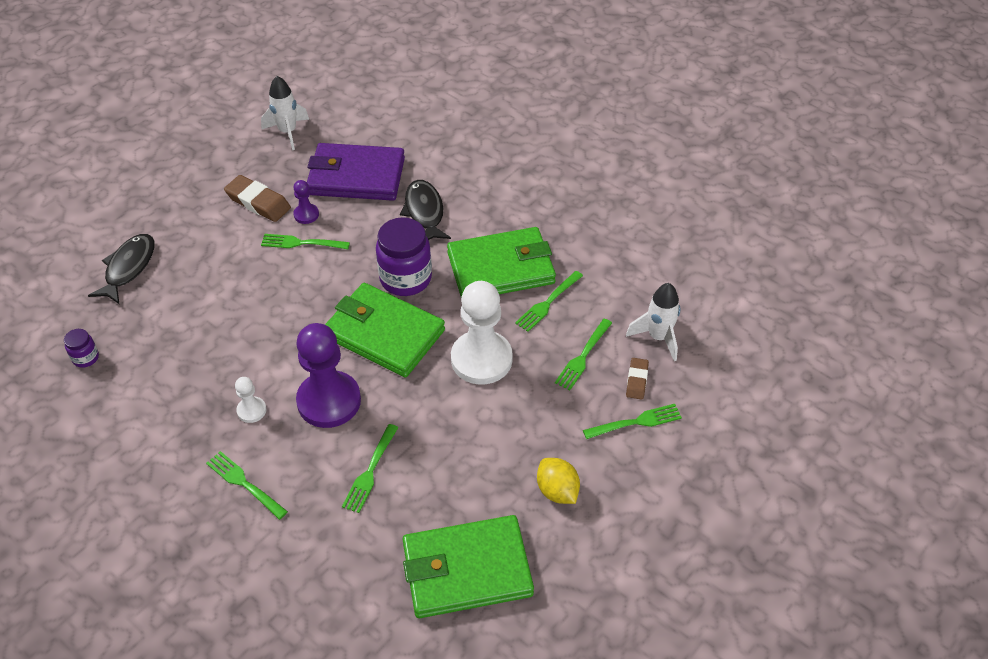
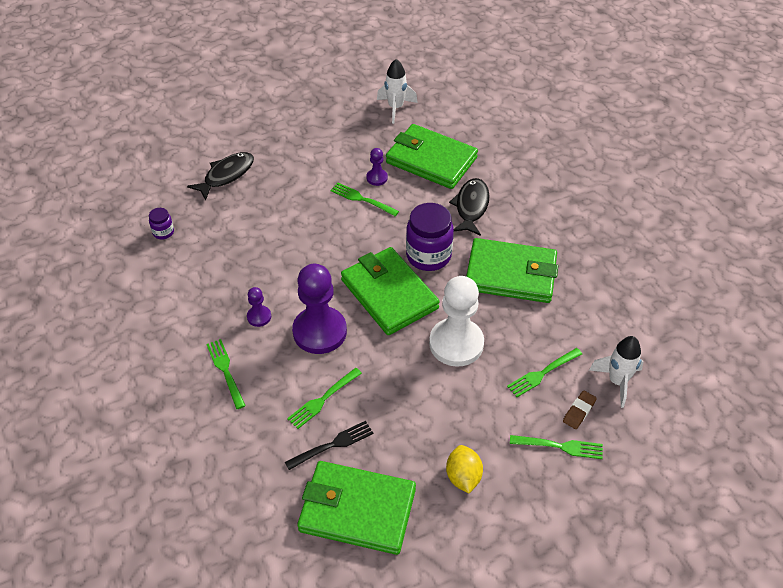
camera: 25 degrees right, 0 degrees up
(251, 410) = (259, 317): white pawn -> purple pawn
(258, 202) = (345, 156): brown eraser -> none
(356, 176) = (431, 160): purple wallet -> green wallet
(405, 514) = (332, 445): none -> black fork
(548, 302) = (536, 317): green fork -> none

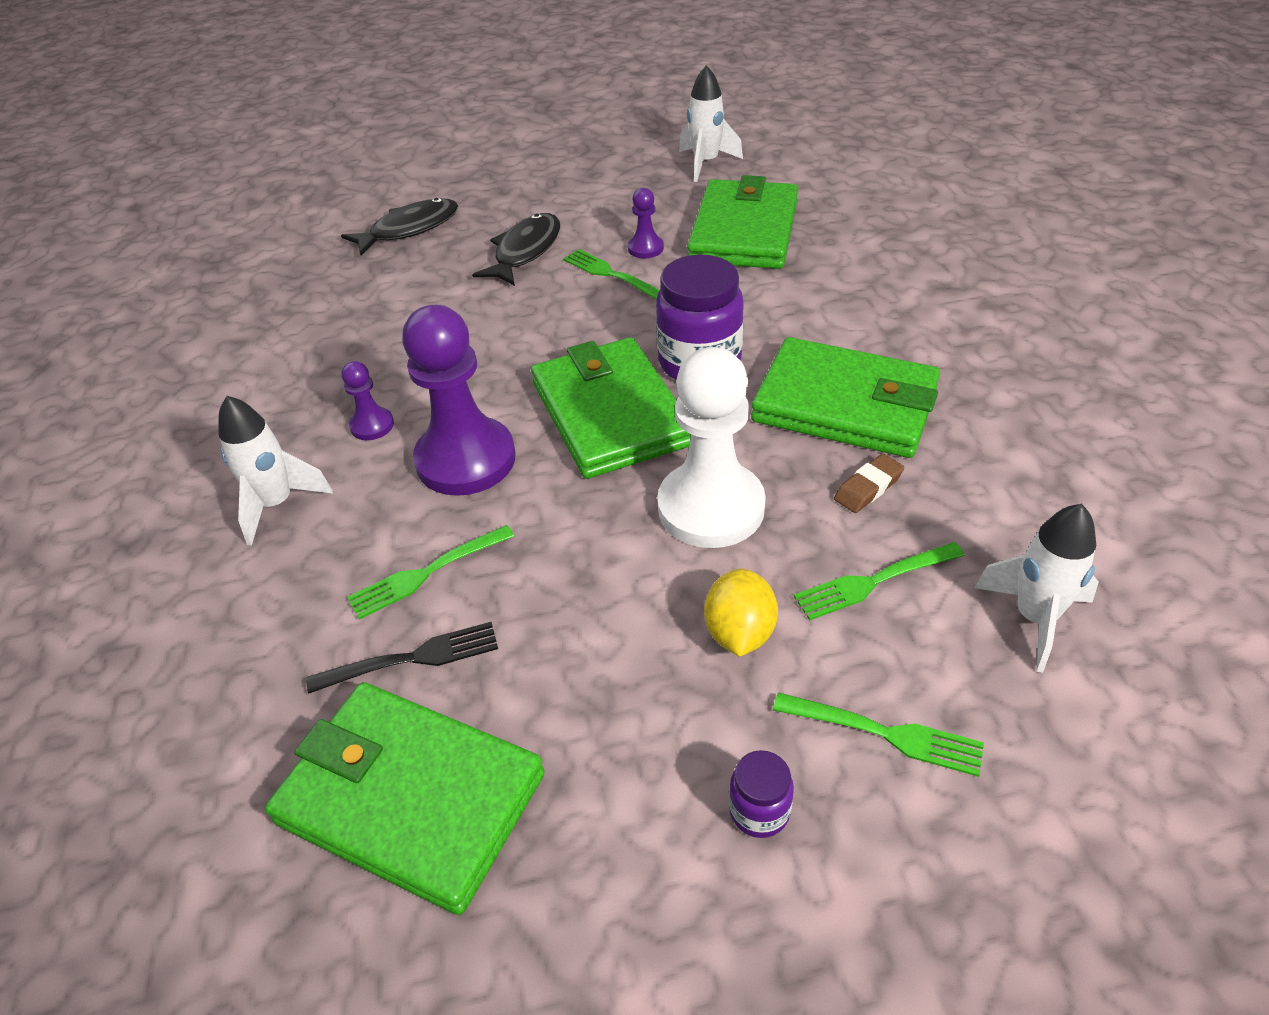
camera: 15 degrees right, 5 degrees down
(163, 232) = (279, 294): purple jar -> purple jar (759, 811)
(226, 371) = (277, 504): green fork -> white rocket
(431, 160) = (743, 231): green wallet -> green wallet turned 60 degrees clockwise
(463, 477) = (655, 765): yellow lemon -> yellow lemon (739, 633)
(471, 207) = (796, 299): black fish -> black fish (525, 251)
(579, 411) = (940, 667): brown eraser -> brown eraser (868, 488)

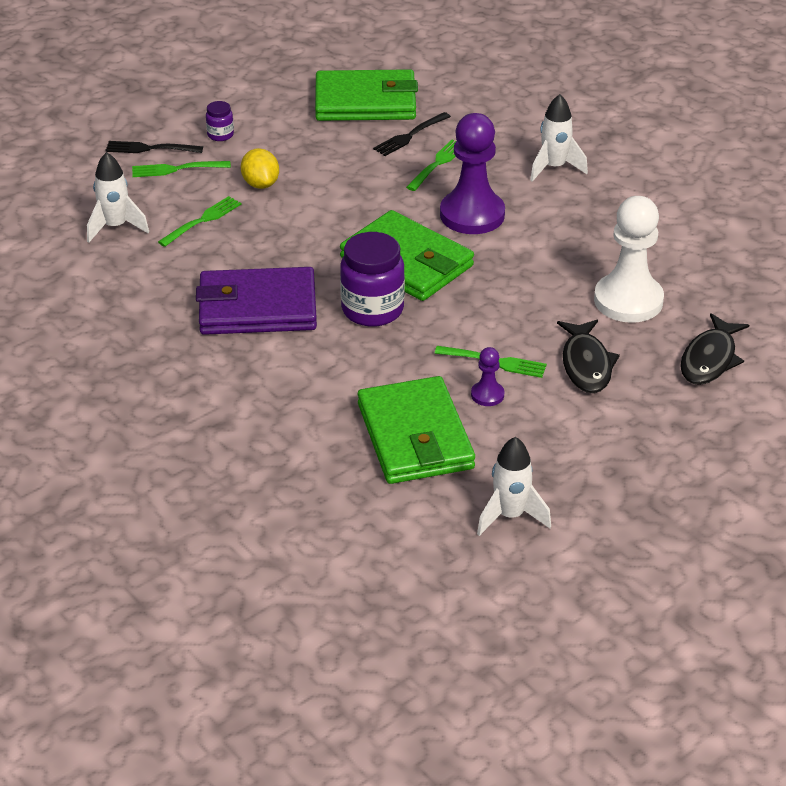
camera: 150 degrees right, 5 degrees down
(372, 425) = (550, 216): purple pawn -> none
(711, 508) = (308, 230): white pawn -> white pawn (628, 300)
(845, 405) = (257, 307): green wallet -> purple wallet
(868, 488) = (222, 263): brown eraser -> none
(926, 826) = (151, 148): none -> black fork

